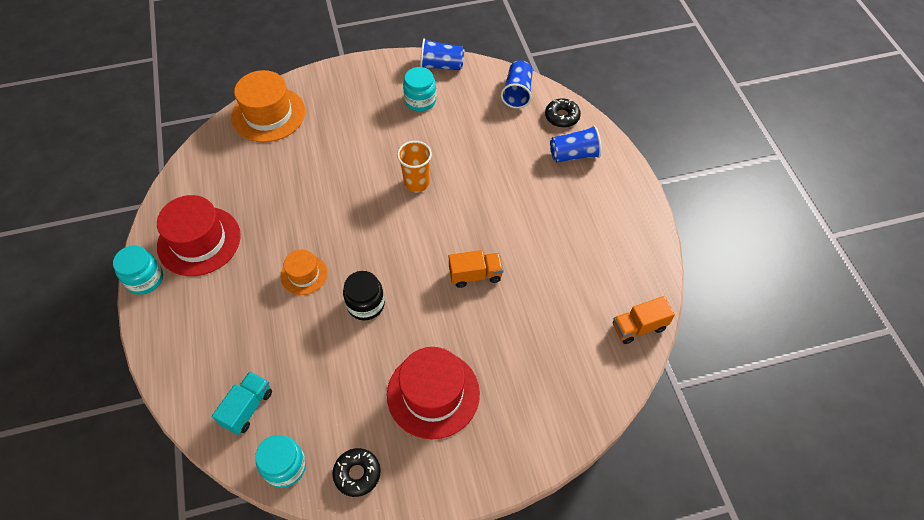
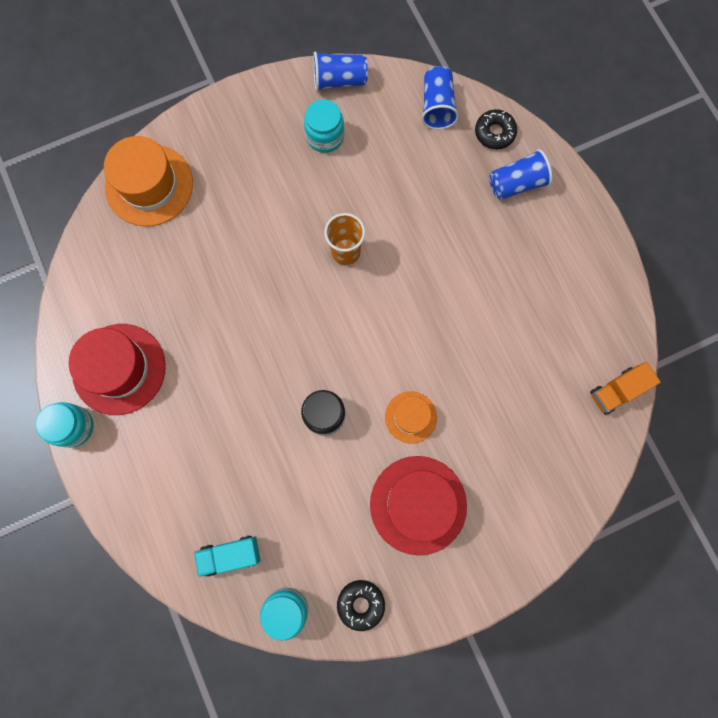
camera: 10 degrees left, 20 degrees up
(247, 408) = (230, 555): turquoise truck -> turquoise truck turned 120 degrees counterclockwise
(304, 274) = (248, 390): orange hat -> orange hat (410, 417)
(475, 275) = (434, 359): orange truck -> none

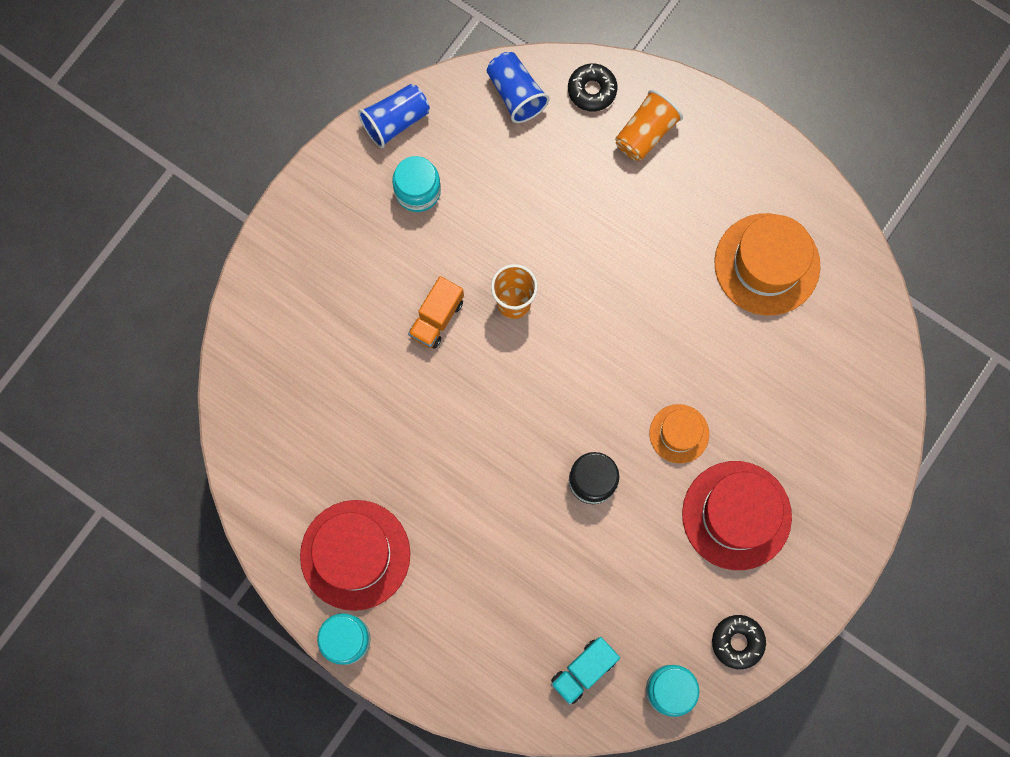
camera: 30 degrees left, 0 degrees up
(149, 185) = (263, 346): orange hat -> orange hat (767, 264)
(516, 184) = (645, 133): blue cup -> orange cup
(616, 391) = (863, 292): orange truck -> orange truck (436, 318)

